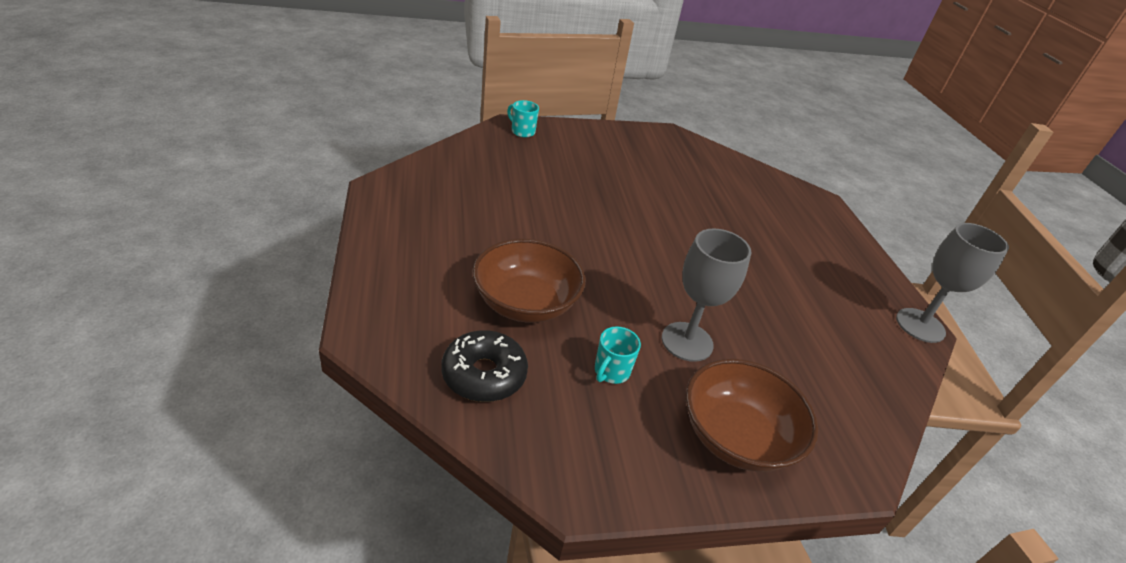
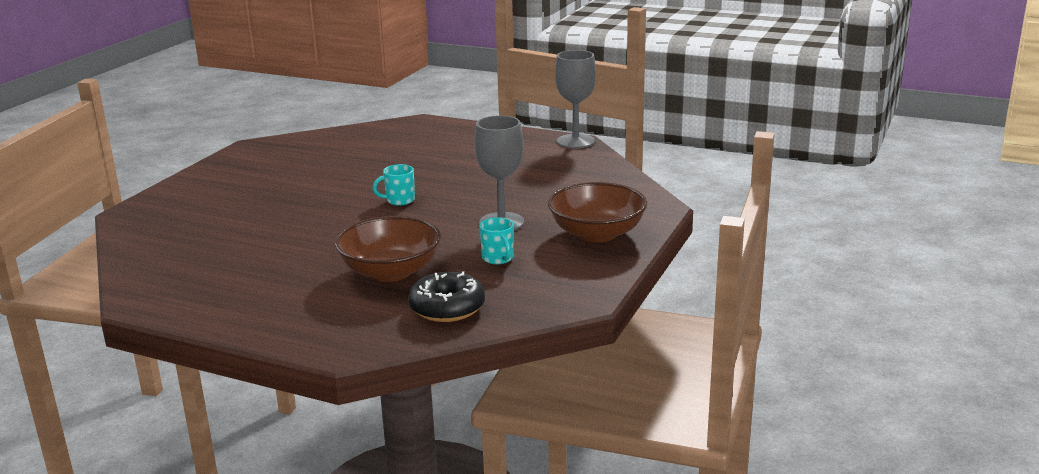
camera: 50 degrees left, 15 degrees down
(522, 131) = (148, 211): turquoise mug -> turquoise mug (399, 200)

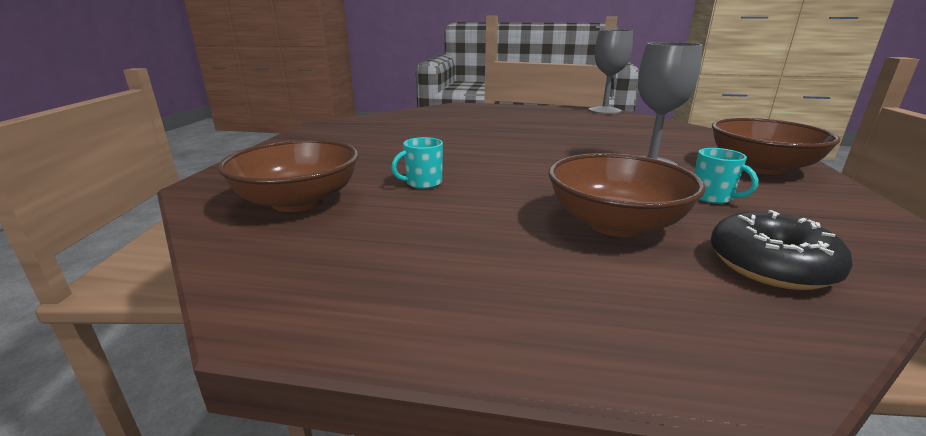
camera: 15 degrees left, 0 degrees up
(188, 234) = (298, 201): none -> brown bowl
(399, 200) = (517, 154): turquoise mug -> turquoise mug (423, 183)

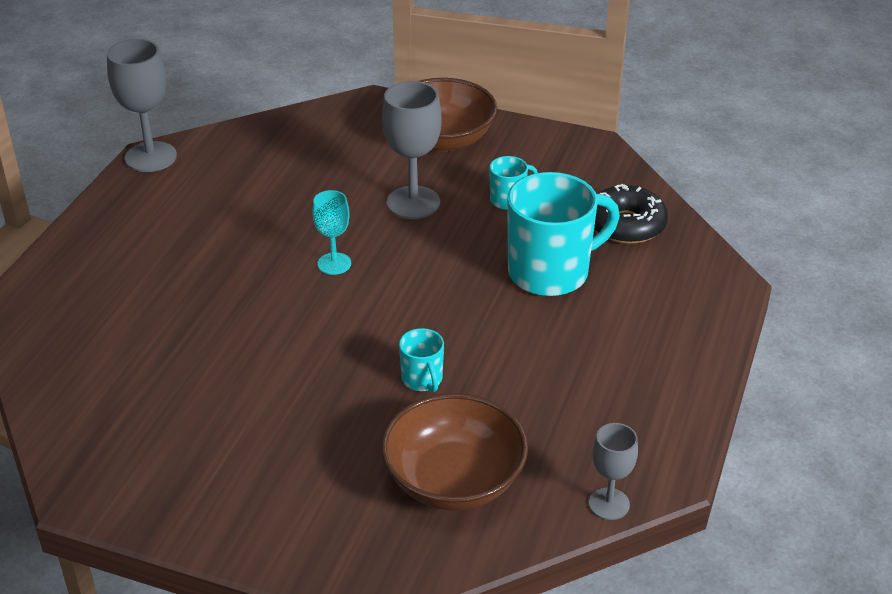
camera: 80 degrees left, 15 degrees up
(230, 276) = (609, 504): none -> grey goblet
(545, 150) = (334, 264): none -> turquoise goblet
(615, 223) = (550, 272): brown bowl -> turquoise mug

